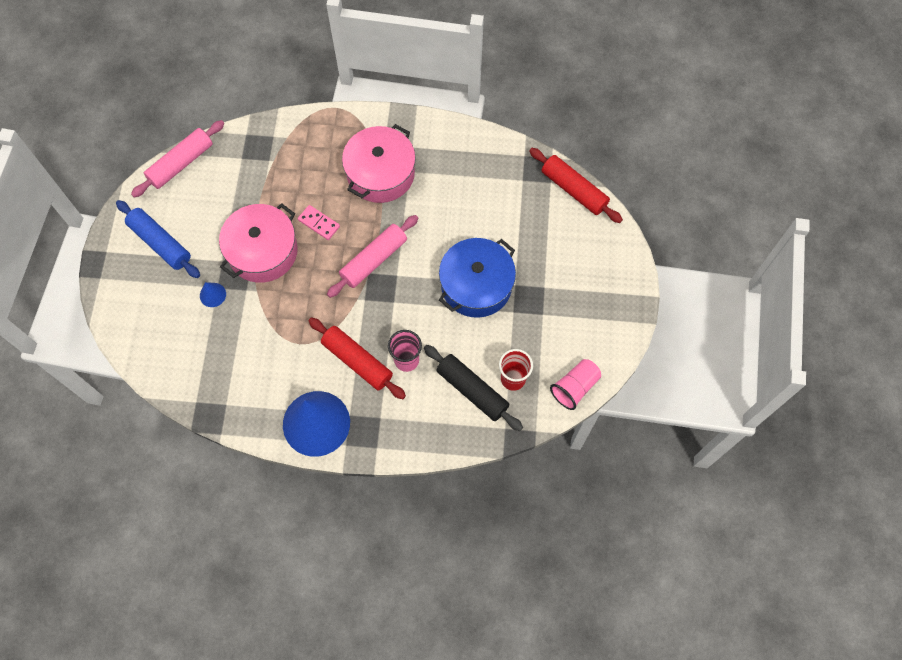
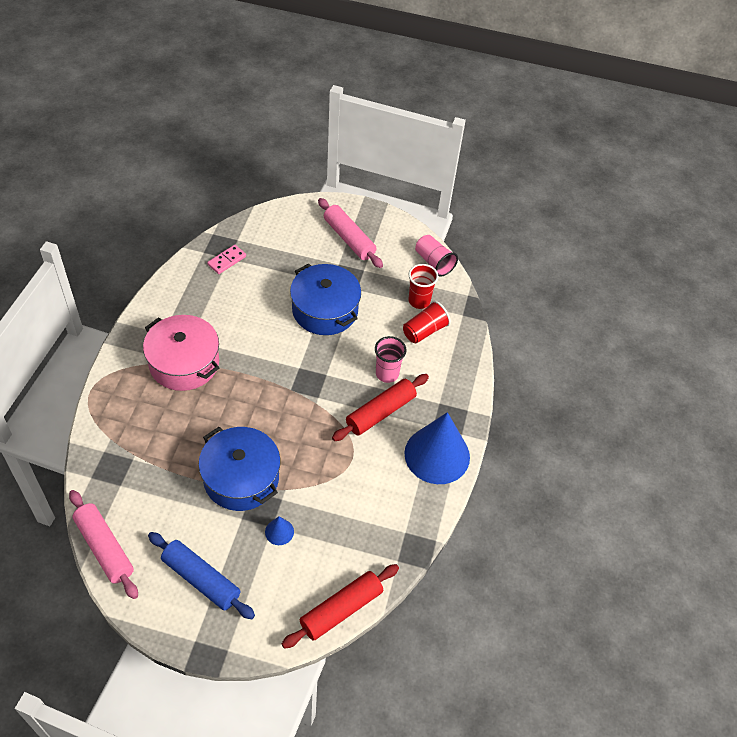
camera: 85 degrees left, 15 degrees down
(160, 243) = (201, 579): blue rolling pin -> blue rolling pin turned 75 degrees clockwise
(263, 251) = (241, 478): pink pot -> blue pot
(319, 223) = (223, 423): pink domino -> pink domino (227, 260)
(373, 260) = (278, 383): pink rolling pin -> pink rolling pin (349, 239)
(472, 390) = (424, 331): black rolling pin -> red cup
(574, 190) = (250, 226): red rolling pin -> red rolling pin (341, 610)

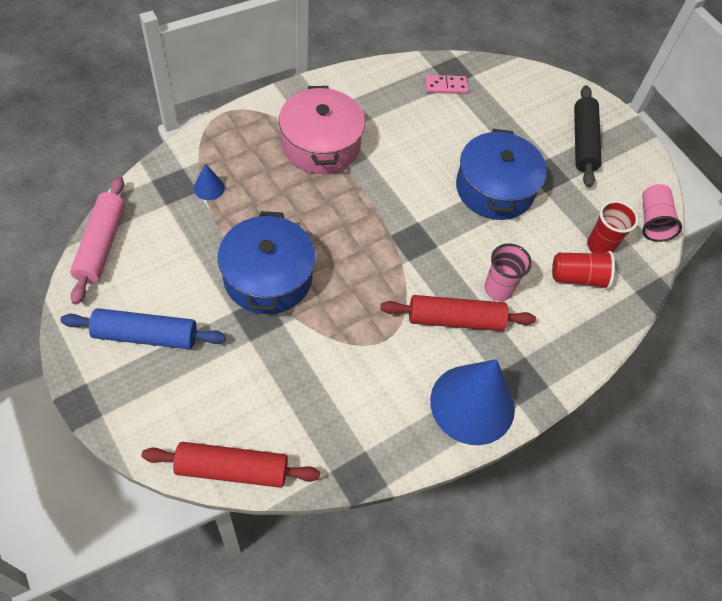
camera: 40 degrees right, 5 degrees up
(201, 579) = (146, 335): blue rolling pin -> blue rolling pin turned 75 degrees counterclockwise
(279, 532) = (251, 350): blue cone -> blue cone (209, 188)
(349, 239) = (583, 142): pink rolling pin -> black rolling pin

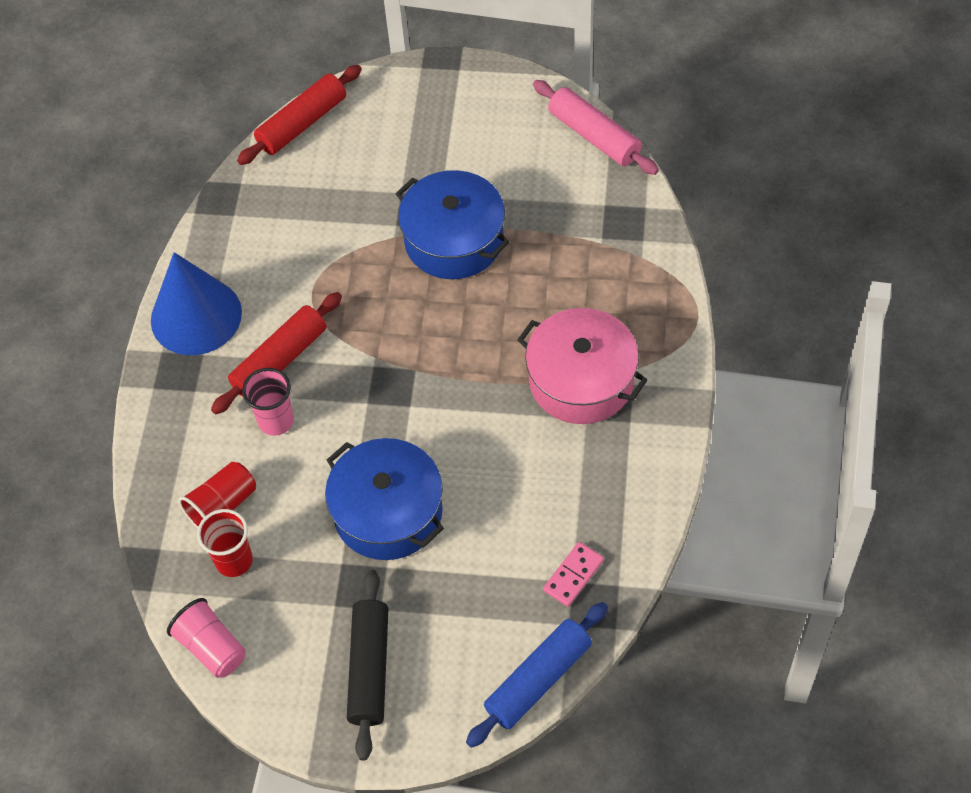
camera: 140 degrees right, 0 degrees up
(146, 335) = (470, 125): blue rolling pin -> blue rolling pin (538, 680)
(209, 188) = (599, 249): blue cone -> none
(583, 142) = (370, 668): black rolling pin -> black rolling pin turned 45 degrees clockwise

